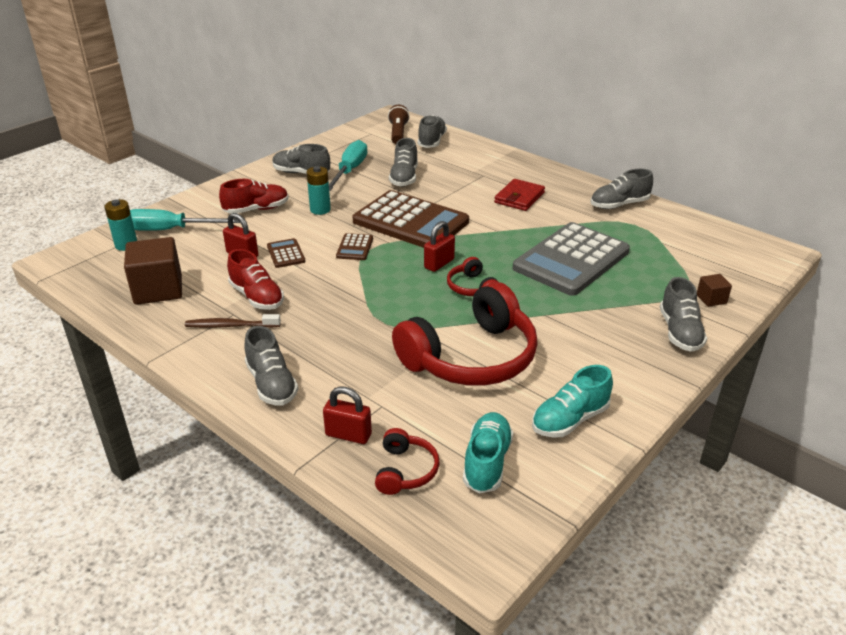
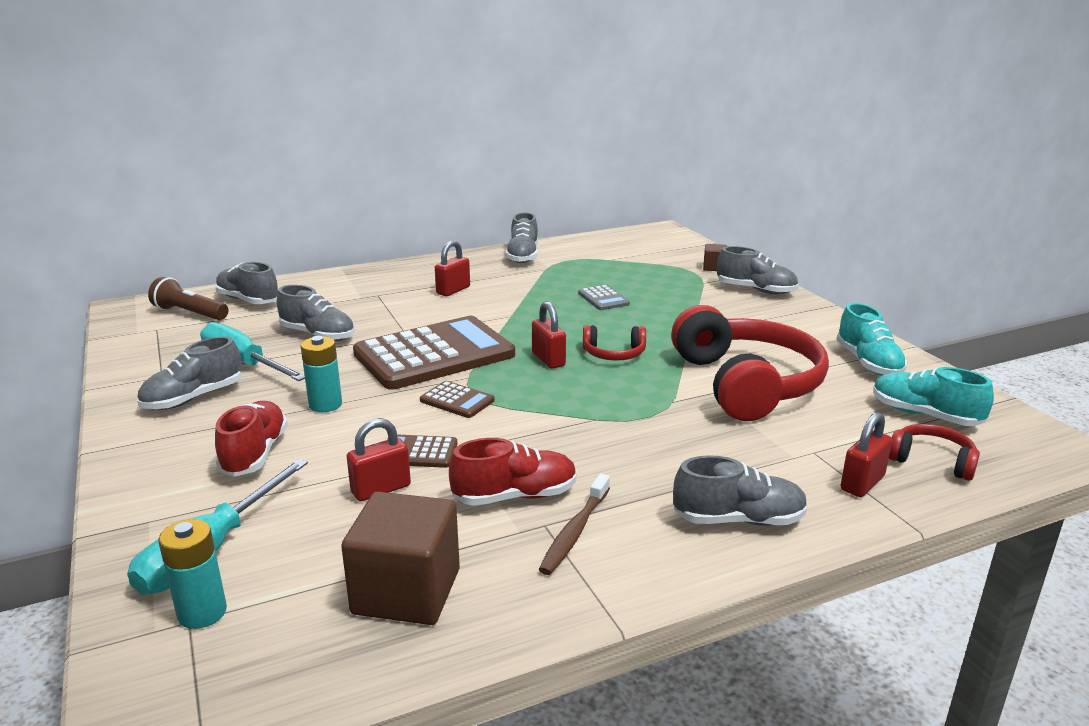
camera: 65 degrees left, 10 degrees down
(519, 197) = (453, 290): red wallet -> red padlock
(571, 260) = (603, 299): grey calculator -> grey calculator, size x0.42

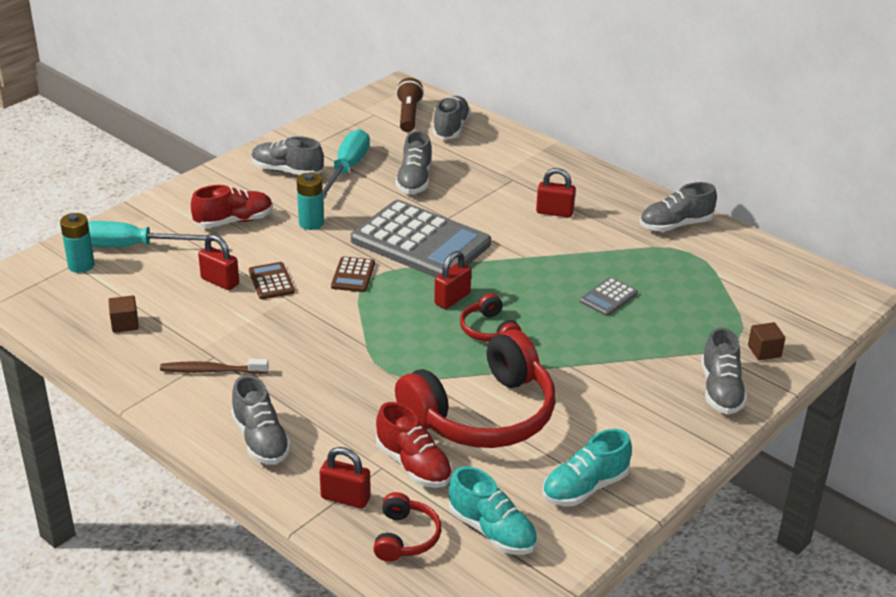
camera: 65 degrees right, 10 degrees up
(406, 591) = (125, 324): brown cube -> brown cube, size x0.48
(434, 354) = (420, 242): brown calculator -> grey calculator
(515, 496) = (240, 336): red shoe -> red shoe (413, 465)
(925, 415) = (492, 531): turquoise shoe -> turquoise shoe turned 120 degrees clockwise

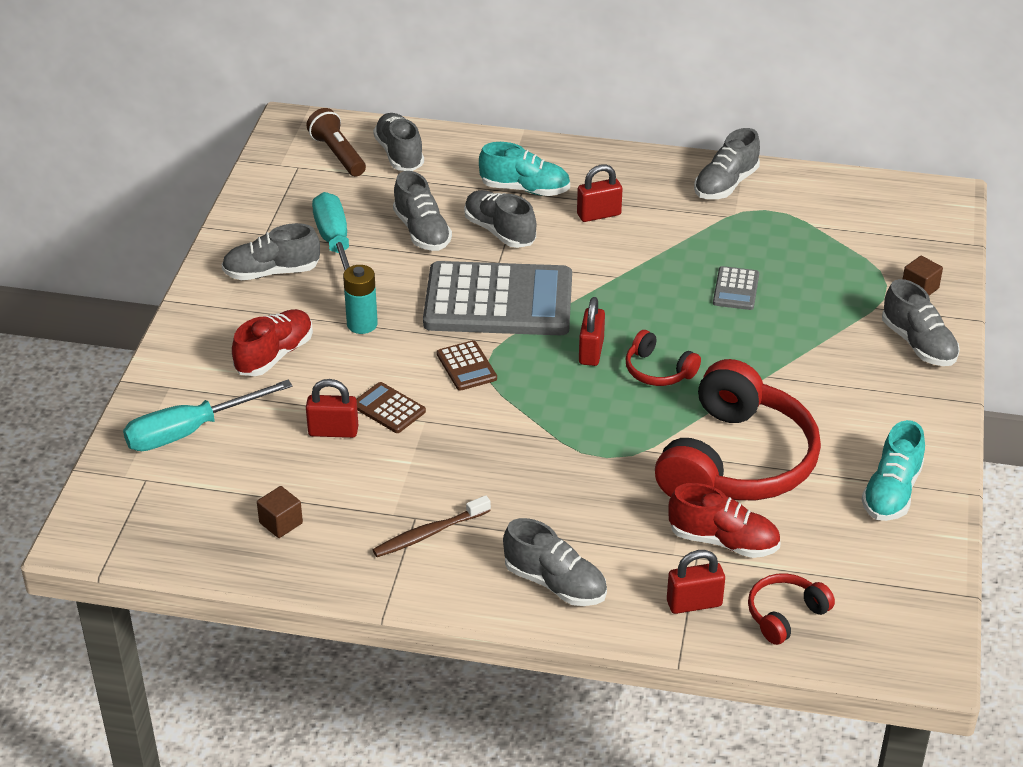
camera: 30 degrees left, 5 degrees up
(81, 265) = (156, 477): turquoise battery -> none
(405, 537) = (785, 615): red headphones -> red headphones turned 105 degrees counterclockwise
(469, 199) = (499, 231): none -> grey shoe
(492, 531) = (852, 572): turquoise shoe -> turquoise shoe (525, 189)

